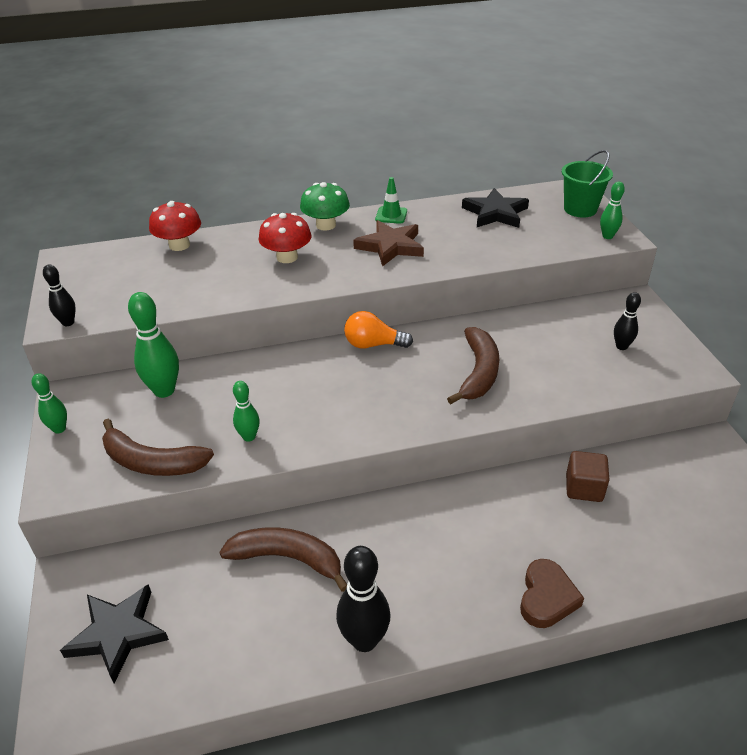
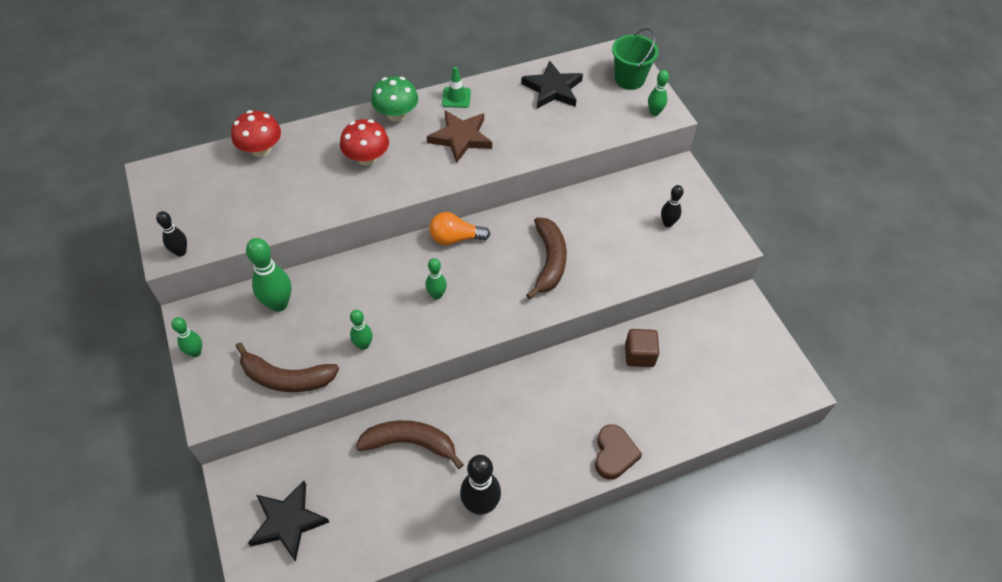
camera: 10 degrees left, 15 degrees up
(343, 395) = (437, 295): none -> green bowling pin

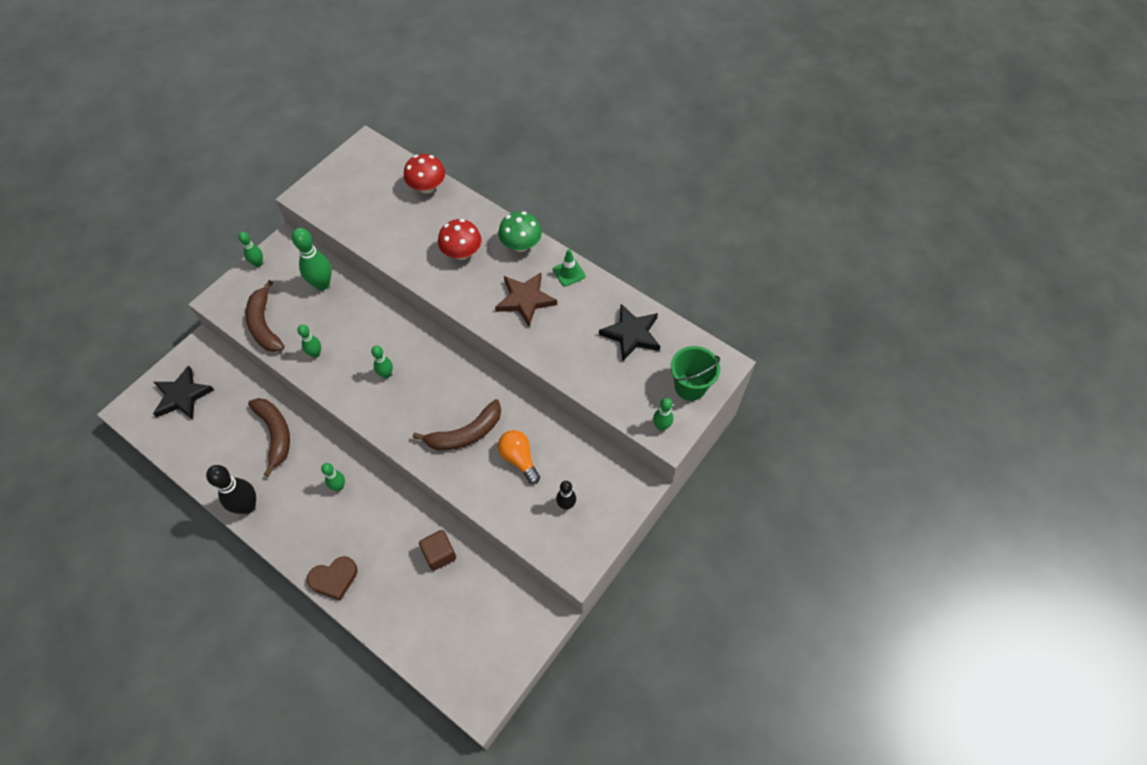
camera: 60 degrees right, 5 degrees up
(181, 252) = (308, 202): black bowling pin -> none
(455, 238) = (448, 357): orange light bulb -> orange light bulb (519, 459)
(514, 408) = (339, 486): none -> green bowling pin

